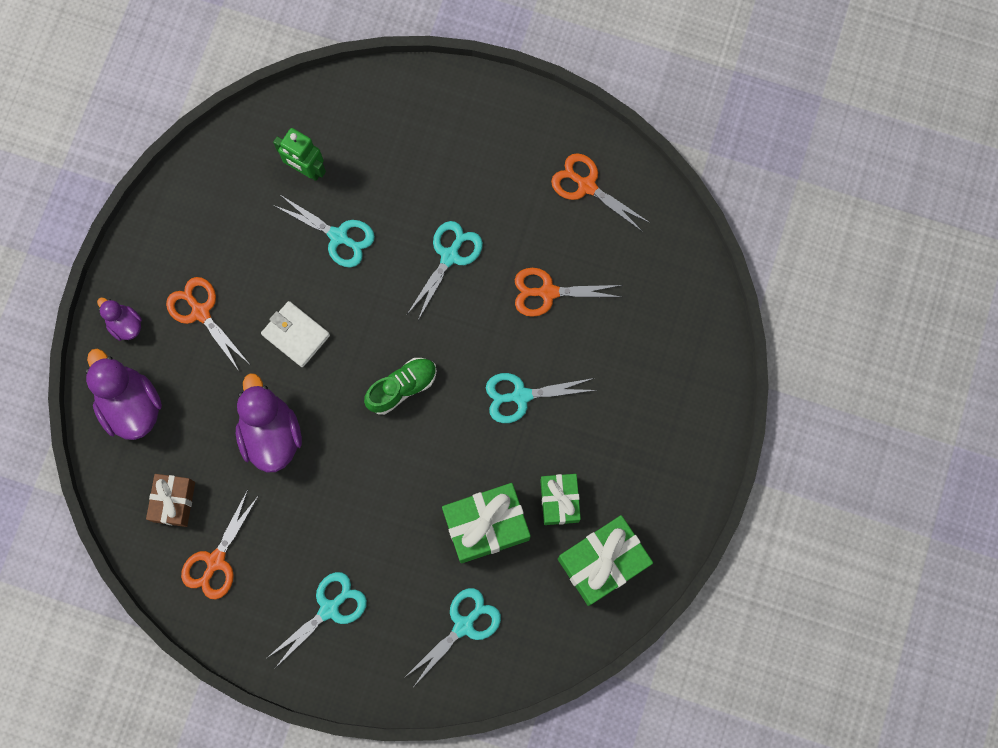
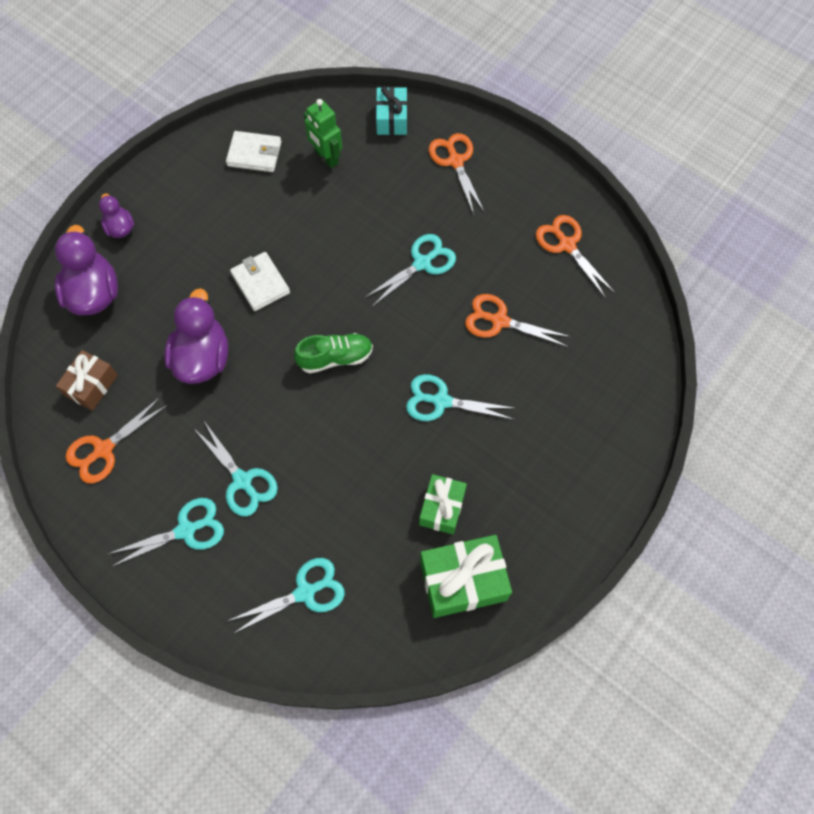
camera: 20 degrees right, 10 degrees down
(201, 312) = (187, 239): orange scissors -> orange scissors (455, 161)
(229, 191) = (254, 154): none -> white wallet
(338, 236) = (331, 217): turquoise scissors -> turquoise scissors (242, 481)
(357, 100) = (391, 119): none -> turquoise gift
(486, 525) = (364, 506): green gift -> none

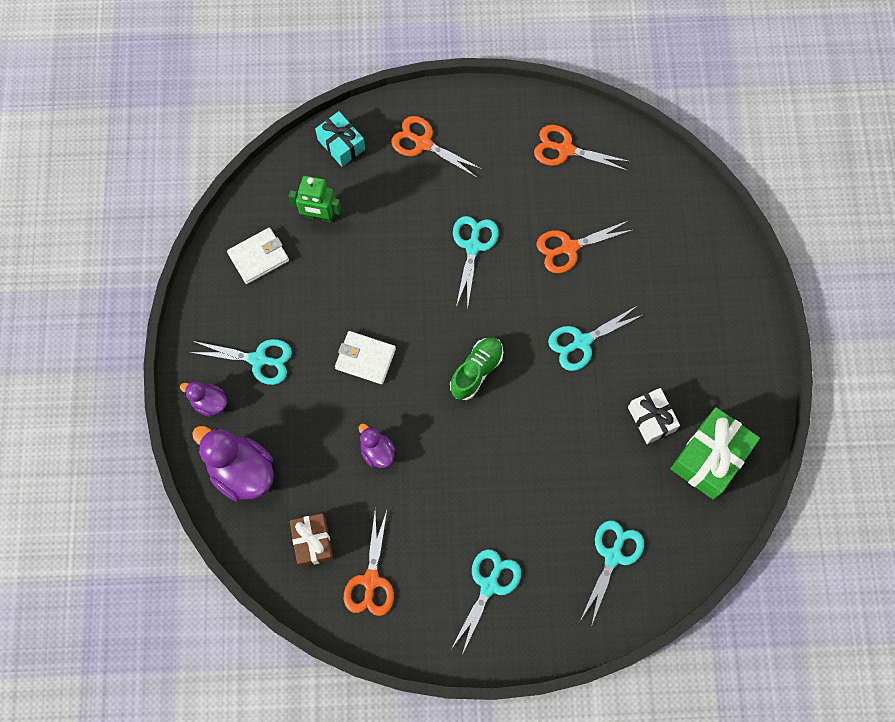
camera: 40 degrees left, 5 degrees up
(202, 358) = (377, 451): purple duck -> purple duck, size x0.54
(242, 481) = (495, 517): turquoise scissors -> turquoise scissors (258, 360)
(442, 508) = (651, 419): green gift -> white gift

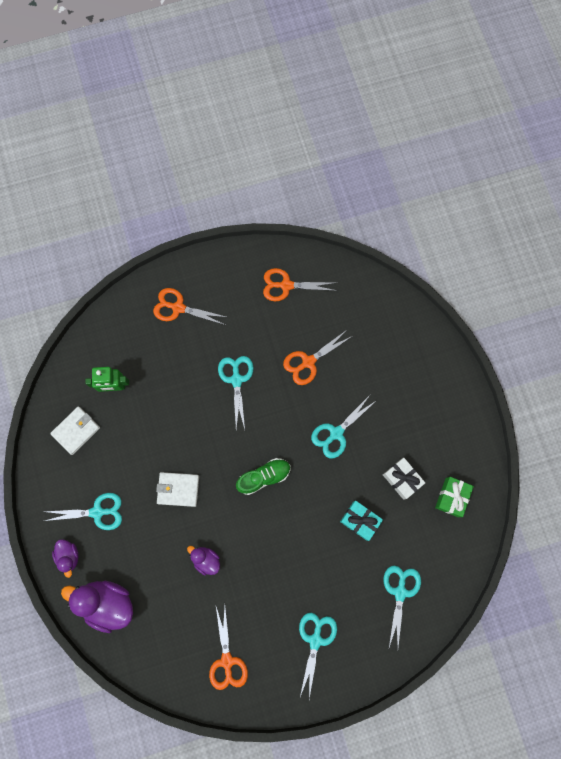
camera: 15 degrees left, 5 degrees up
(209, 402) = (69, 556): purple duck -> purple duck turned 120 degrees counterclockwise
(313, 542) = (176, 643): brown gift -> none
(341, 144) = (116, 324): turquoise gift -> turquoise gift (360, 520)
(476, 371) = (264, 477): green shoe -> green shoe turned 45 degrees clockwise
(710, 458) = (451, 497): green gift -> green gift, size x0.63

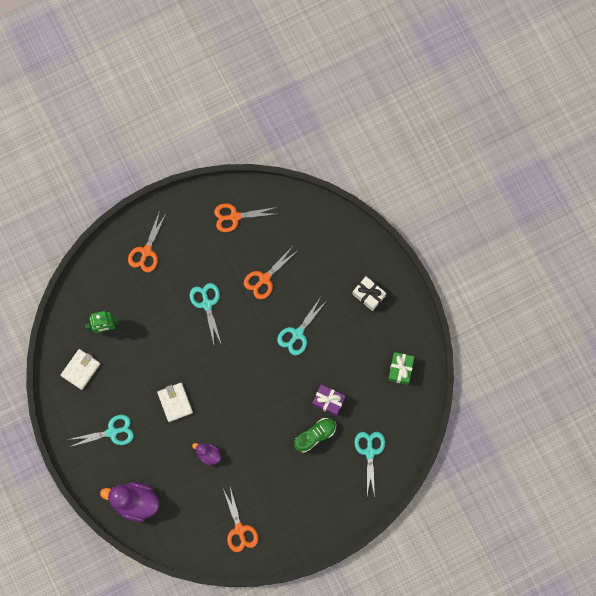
camera: 10 degrees left, 0 degrees up
(69, 556) = (95, 471): purple duck -> none
(178, 308) = (146, 251): orange scissors -> orange scissors turned 75 degrees counterclockwise
(178, 489) = (175, 402): white wallet -> white wallet turned 75 degrees clockwise
(264, 477) = (244, 380): green shoe -> green shoe (315, 435)
(315, 640) = (307, 501): turquoise scissors -> none
(360, 520) = (328, 401): turquoise gift -> purple gift
(402, 479) = (357, 362): white gift -> white gift (368, 295)

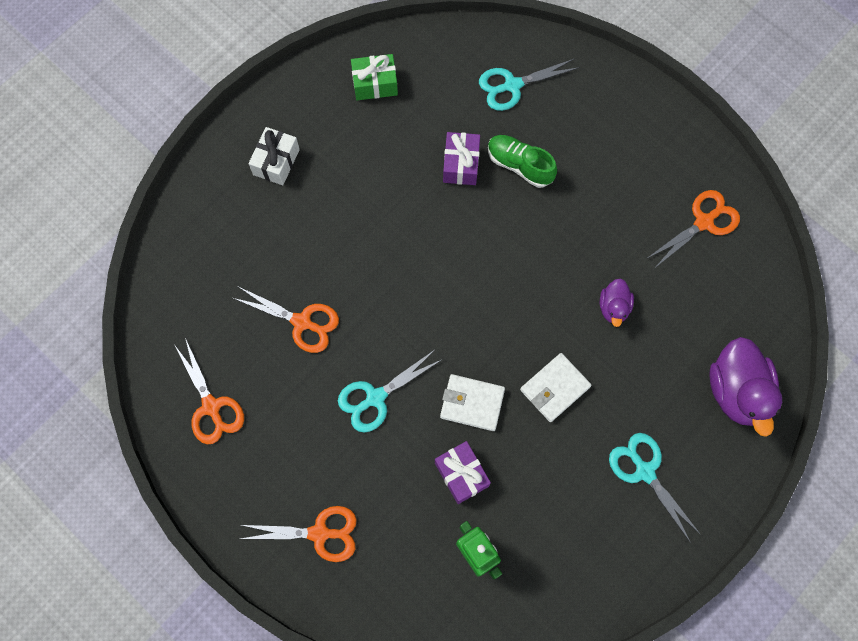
camera: 110 degrees left, 5 degrees down
(81, 369) = (564, 566): white wallet -> white wallet (472, 403)
(148, 334) = (461, 474): none -> purple gift
(297, 334) = (374, 242): turquoise scissors -> none

